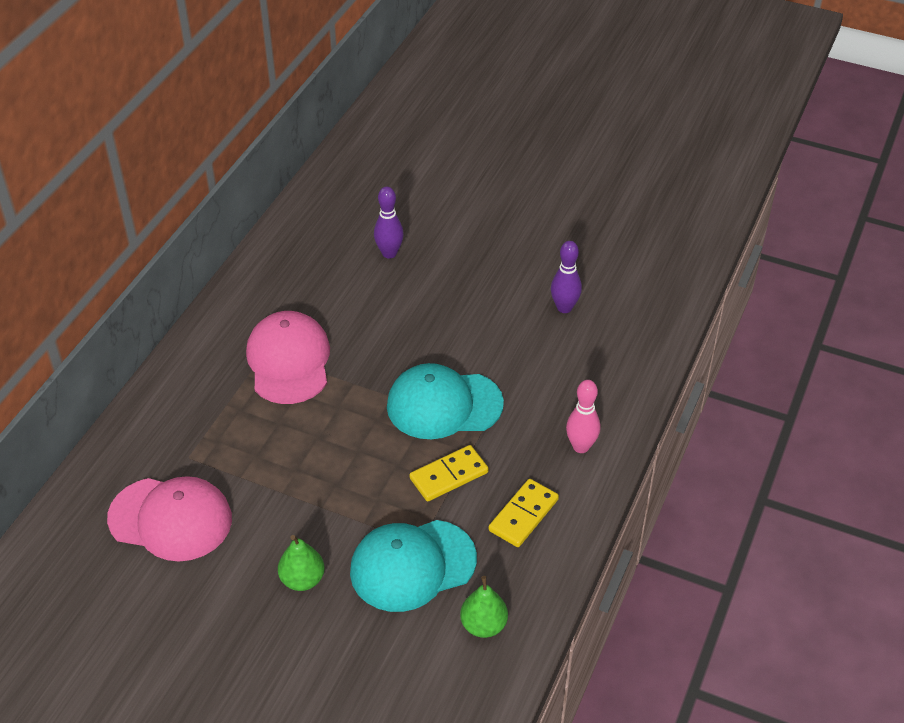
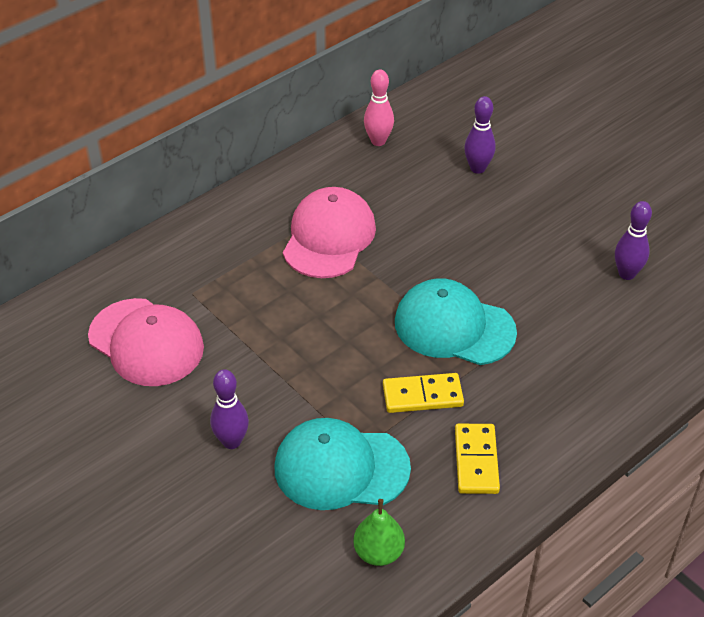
camera: 25 degrees right, 0 degrees up
(302, 579) = (231, 441): green pear -> purple bowling pin
(523, 515) = (476, 461): yellow domino -> yellow domino turned 60 degrees counterclockwise
(581, 446) = (571, 415): pink bowling pin -> pink bowling pin (378, 141)

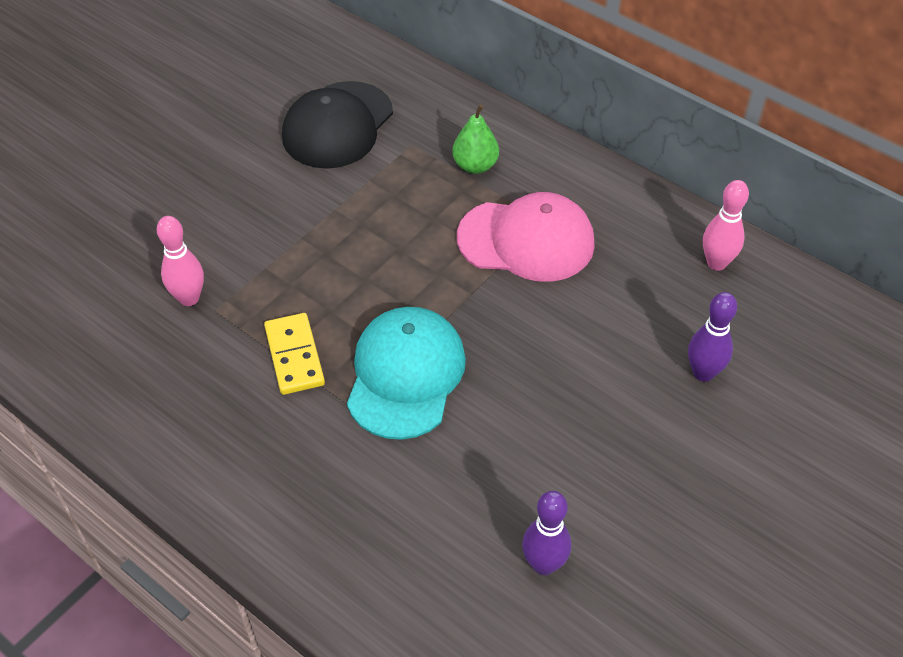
camera: 80 degrees right, 5 degrees up
(146, 342) = (338, 125): pink cap -> black cap
(231, 441) = (217, 209): purple bowling pin -> none
(341, 468) = (189, 298): turquoise cap -> pink bowling pin
(378, 552) = (84, 342): green pear -> green pear (475, 165)
(476, 461) = (204, 415): yellow domino -> none

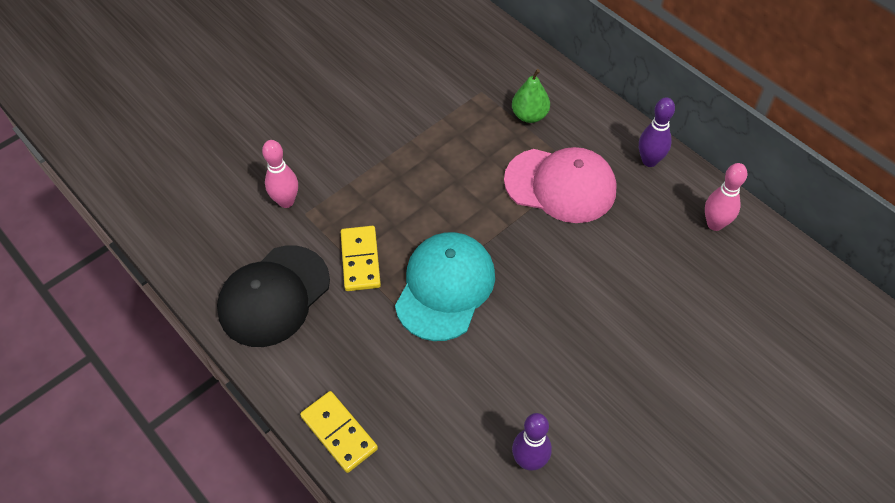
camera: 10 degrees right, 5 degrees up
(300, 565) = (339, 433): none -> yellow domino
(338, 125) = (424, 68): black cap -> black cap (274, 296)
(703, 373) = (687, 318): purple bowling pin -> purple bowling pin (649, 161)

